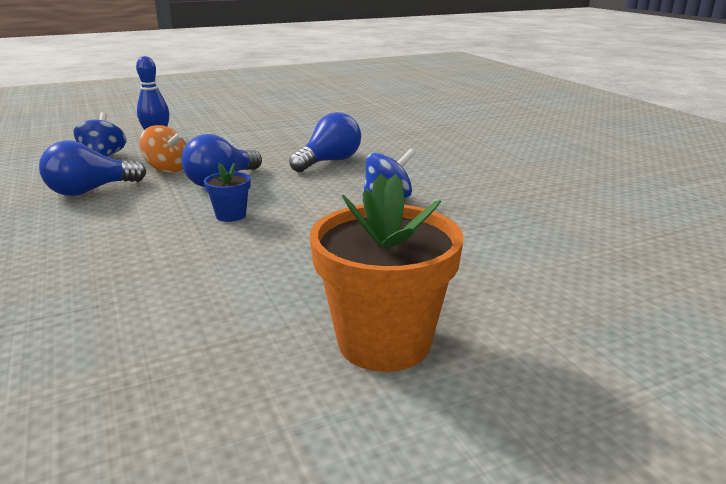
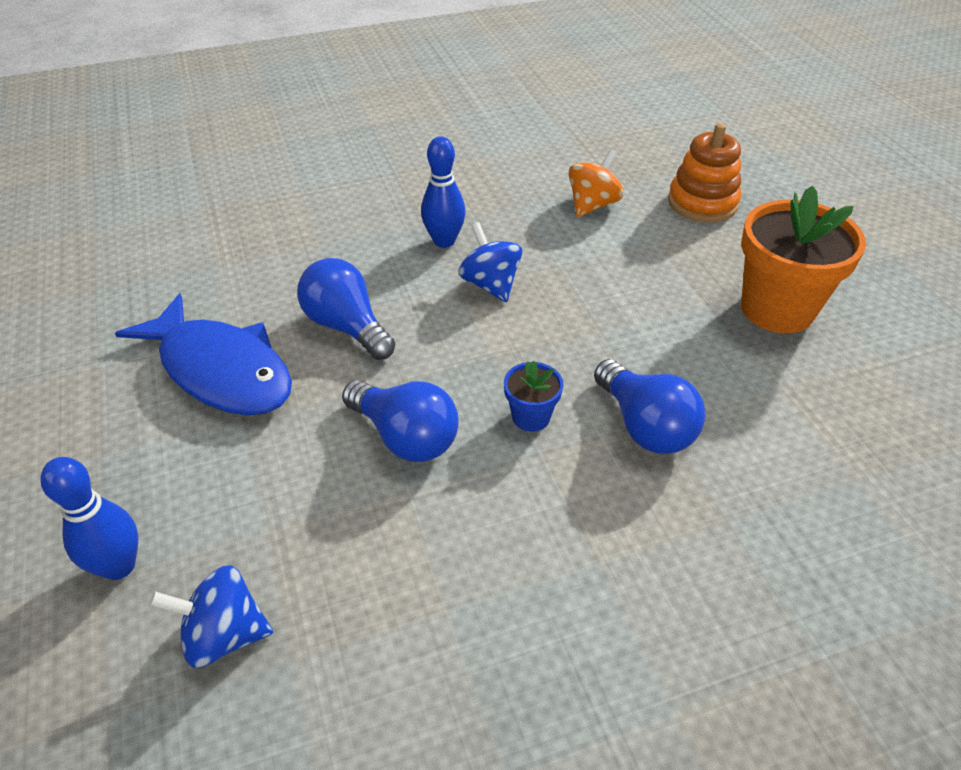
camera: 85 degrees left, 20 degrees up
(90, 191) = (416, 605): blue light bulb -> blue light bulb (645, 426)
(167, 169) = (330, 514): orange spinning top -> orange spinning top (592, 205)
(288, 140) = (221, 370): none -> blue fish
(440, 182) = (444, 241): none -> blue bowling pin
(597, 303) = (702, 203): none -> orange stacking toy

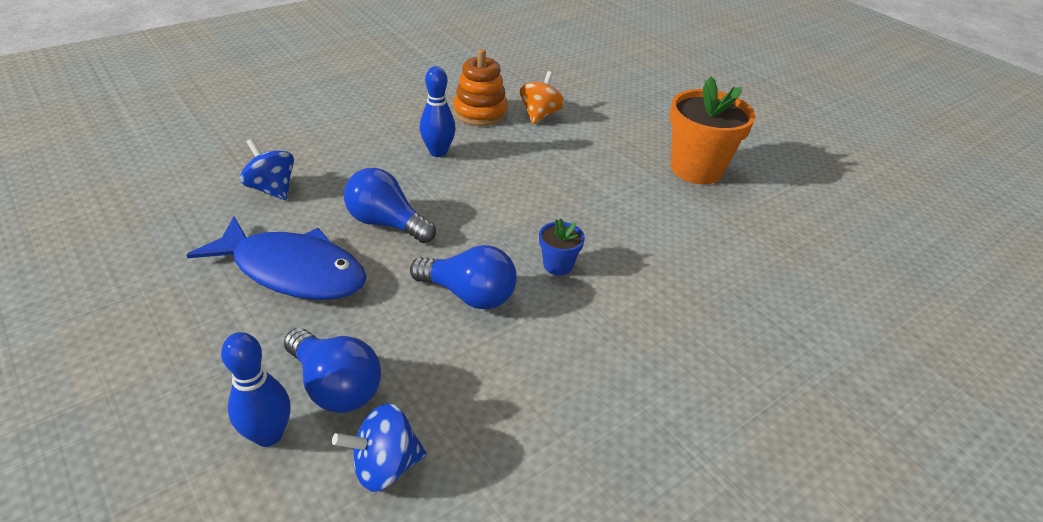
camera: 20 degrees left, 5 degrees down
(490, 284) = (487, 178): blue spinning top -> blue spinning top (272, 189)
(645, 426) = (641, 258): blue light bulb -> blue light bulb (335, 386)
(702, 203) = (617, 106): orange stacking toy -> orange stacking toy (480, 112)

